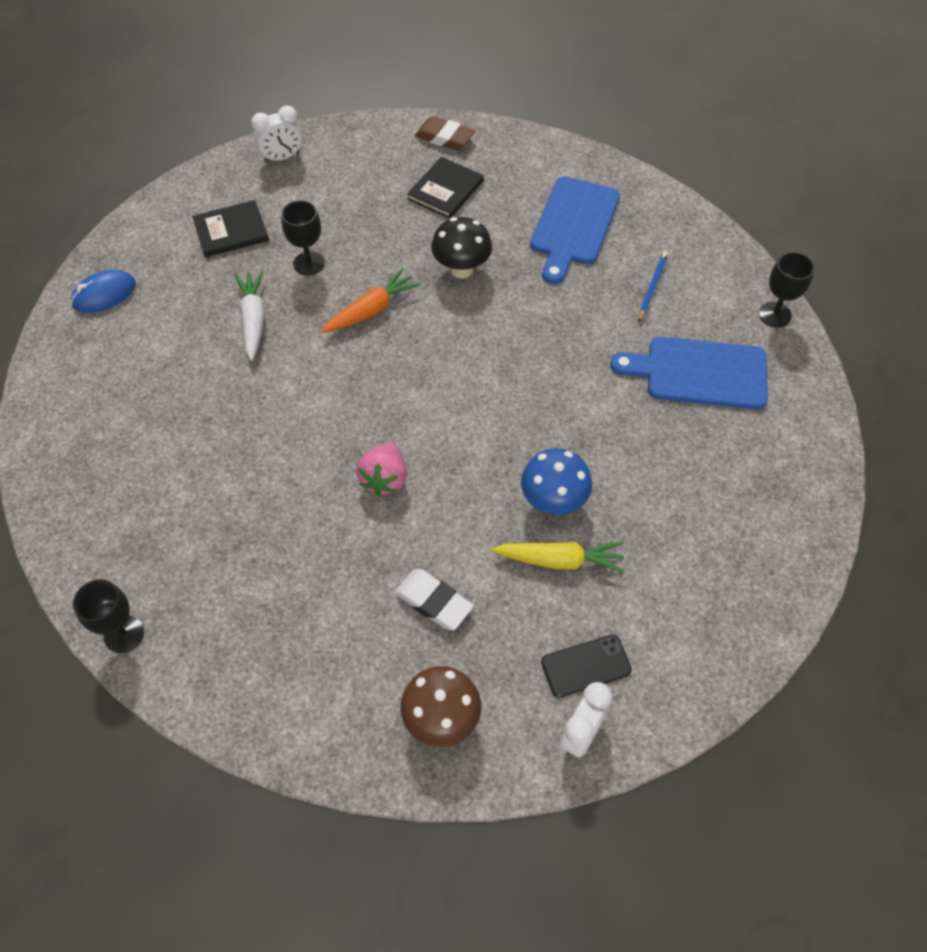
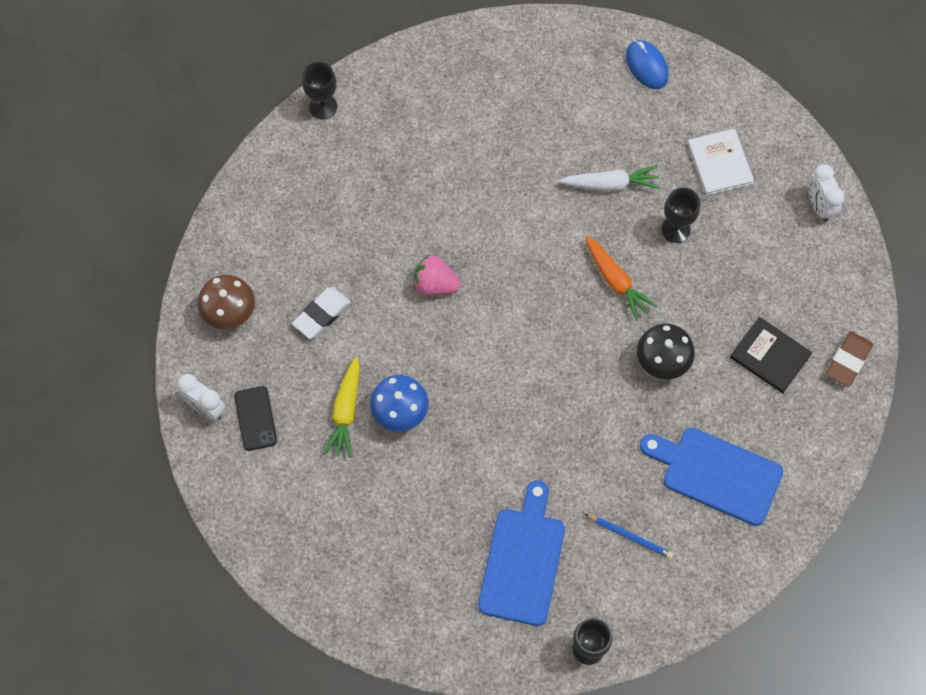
camera: 95 degrees right, 10 degrees up
(231, 231) = (719, 163): black book -> white book

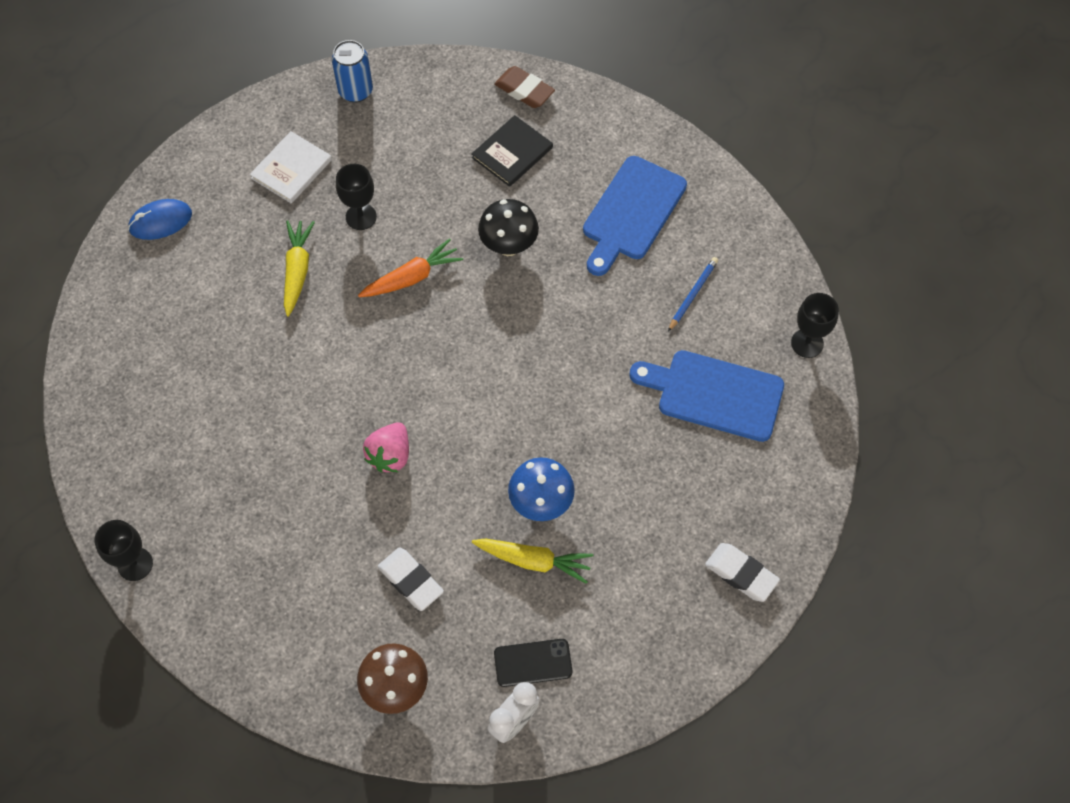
camera: 85 degrees left, 5 degrees down
(345, 589) = (741, 574): none -> white eraser
(610, 184) = (297, 271): white carrot -> yellow carrot
(719, 163) = (291, 169): white book -> white book turned 45 degrees counterclockwise
(819, 206) = (355, 91): white clock -> blue can

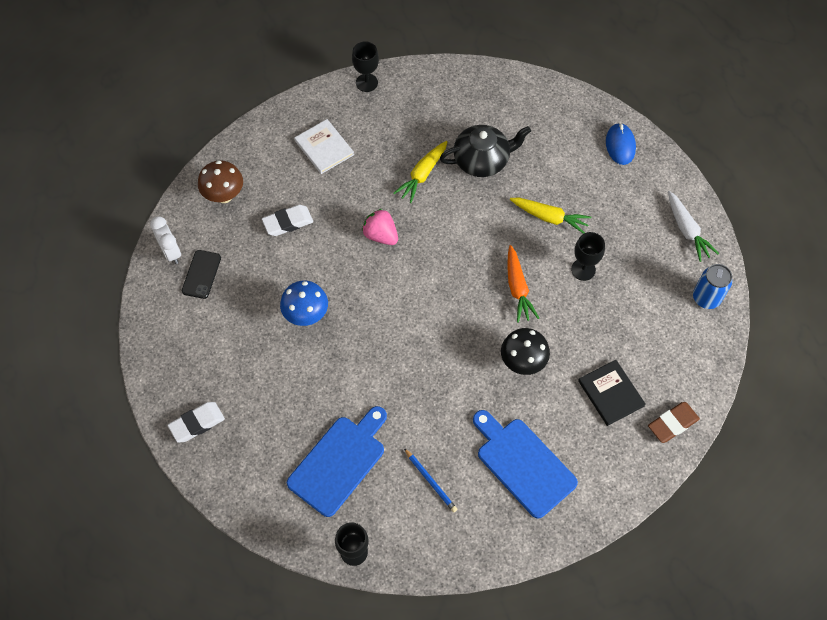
camera: 110 degrees right, 0 degrees up
(231, 371) = (482, 160): none -> black teapot
(268, 127) = (687, 230): none -> white carrot
(291, 169) = (642, 236): white book -> white book (324, 148)
(533, 561) = (268, 297): yellow carrot -> yellow carrot (422, 175)

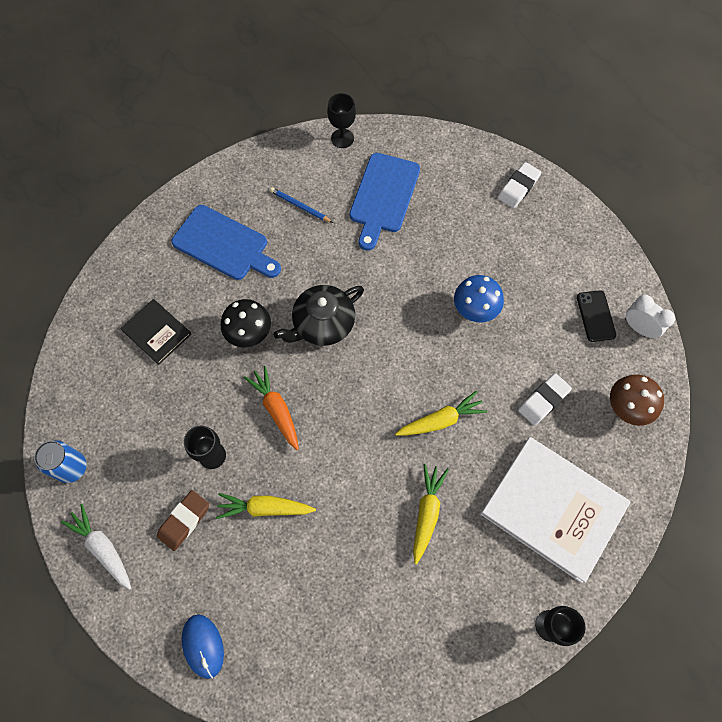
camera: 160 degrees right, 5 degrees up
(324, 148) = (553, 508): white book -> white book, size x1.92
(381, 235) = (440, 420): pink strawberry -> yellow carrot
(482, 160) = (365, 559): black teapot -> black teapot (323, 324)
(672, 424) = (92, 323): brown eraser -> brown eraser (184, 521)

